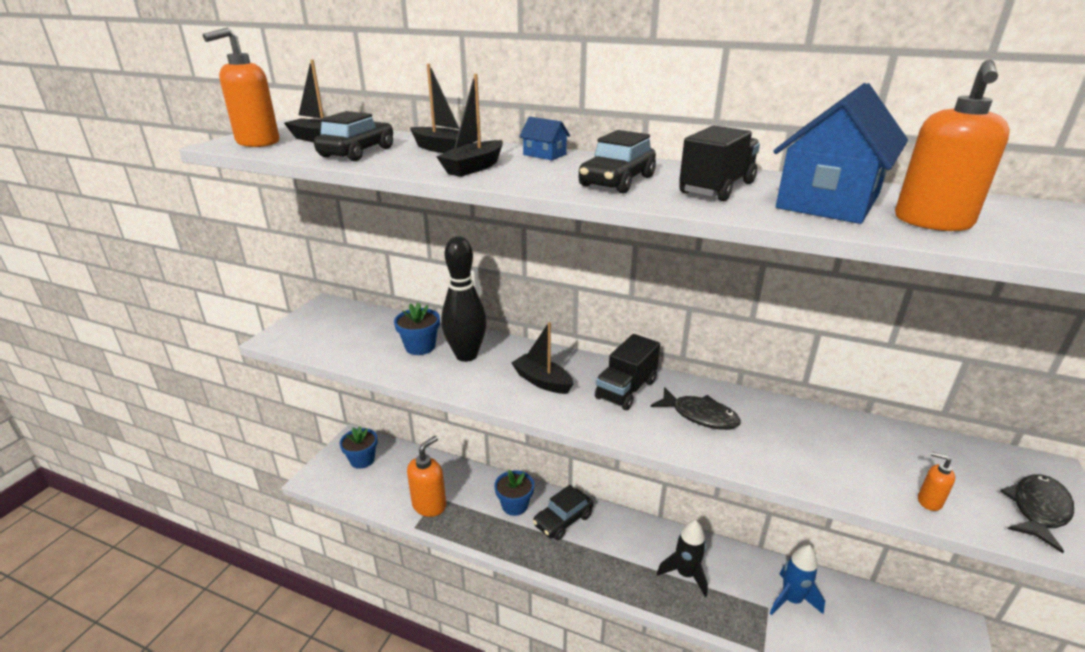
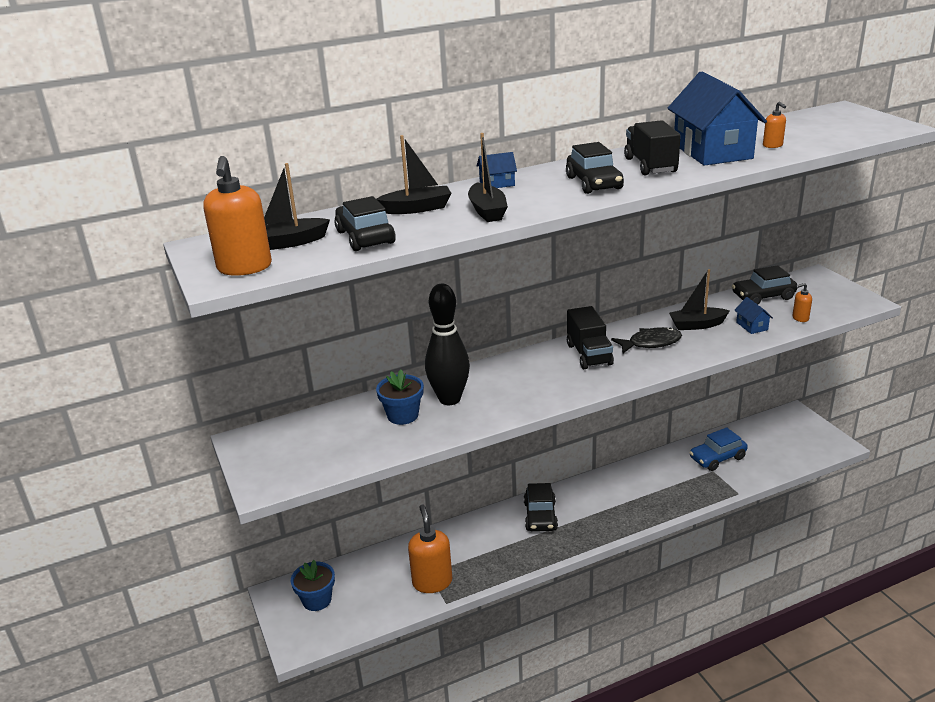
camera: 45 degrees left, 0 degrees up
(515, 505) = (494, 533): blue flower pot -> none
(542, 381) = (533, 381): black boat -> black boat (697, 325)
(685, 574) = (652, 488): black rocket -> none
(791, 600) = (717, 458): blue rocket -> blue car
(845, 469) = (752, 326): none -> blue house
(919, 449) = (763, 297): none -> black car
(932, 222) = (772, 145): orange soap dispenser -> orange soap dispenser, size x0.48
(1038, 510) = (836, 296): black fish -> none

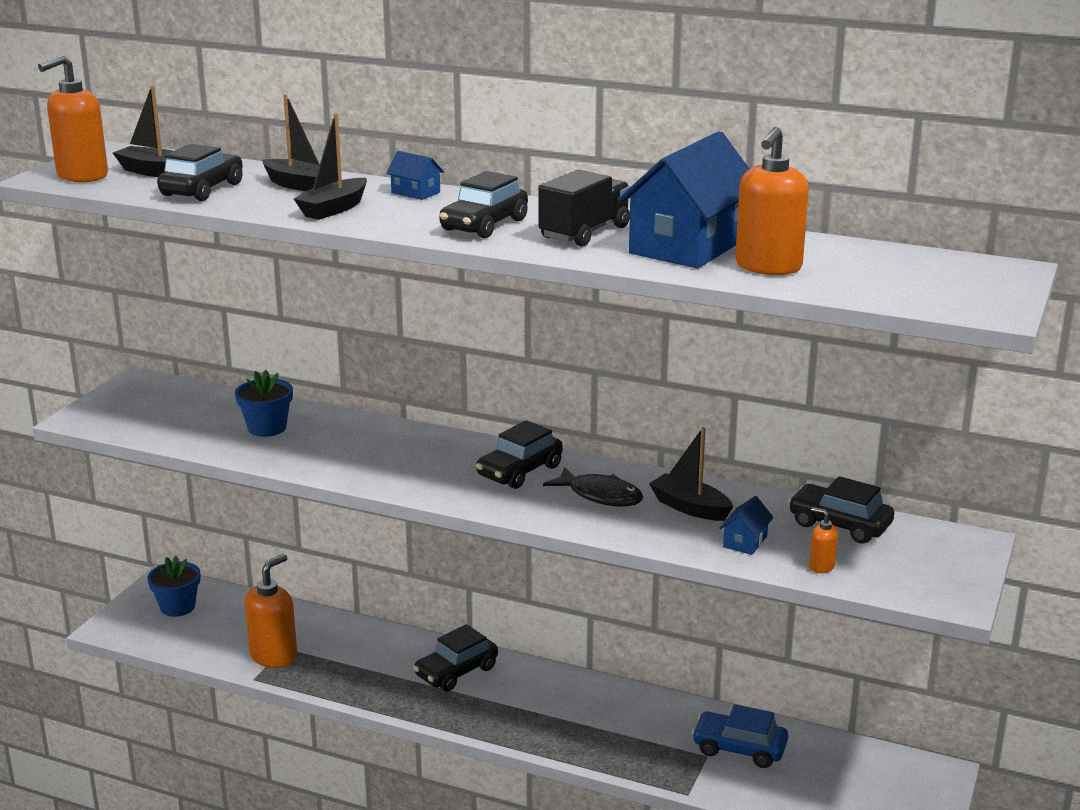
camera: 45 degrees right, 5 degrees down
(449, 399) = (326, 437): black bowling pin -> none
(589, 354) = (519, 471): black truck -> black car
(772, 145) = (768, 267): orange soap dispenser -> orange soap dispenser, size x2.09

